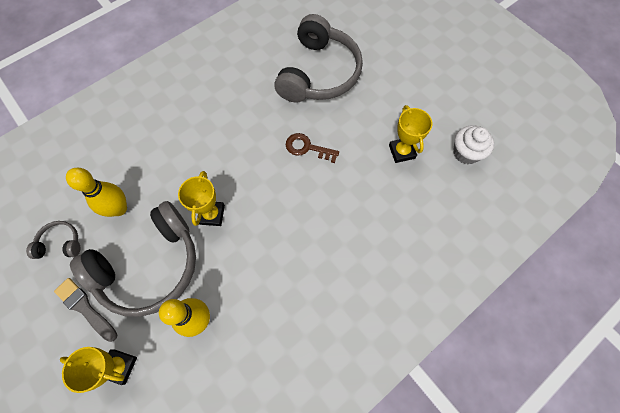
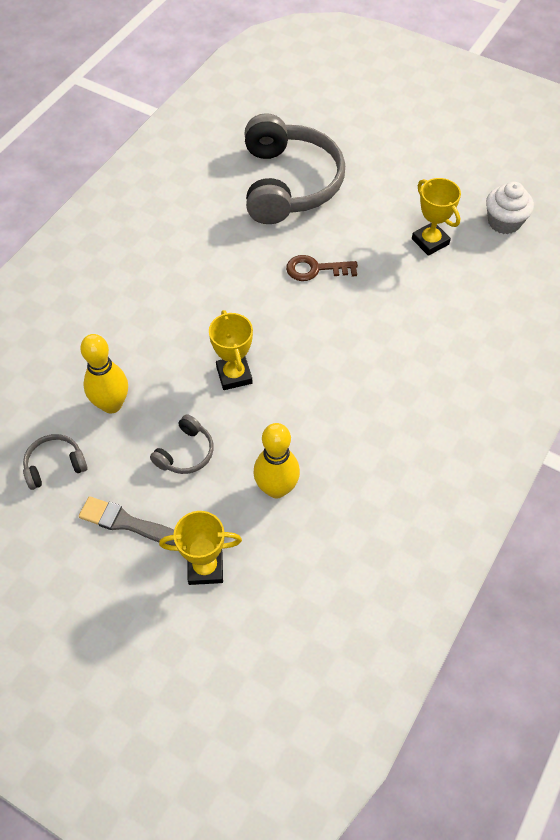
camera: 20 degrees left, 10 degrees down
(150, 265) = (185, 452): grey headphones -> grey headphones, size x0.42

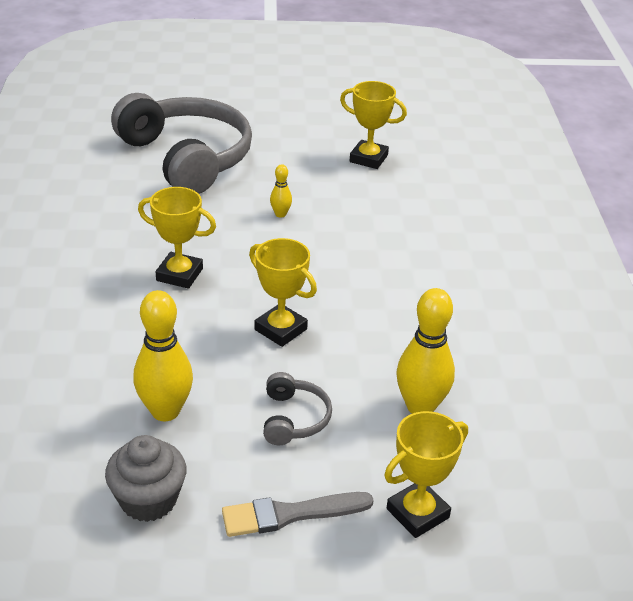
camera: 35 degrees left, 20 degrees down
(55, 465) = (148, 500): grey headphones -> grey cupcake
(202, 294) = (179, 275): none -> yellow trophy
(316, 269) = (280, 214): brown key -> yellow bowling pin
(504, 222) = (419, 125): white cupcake -> none

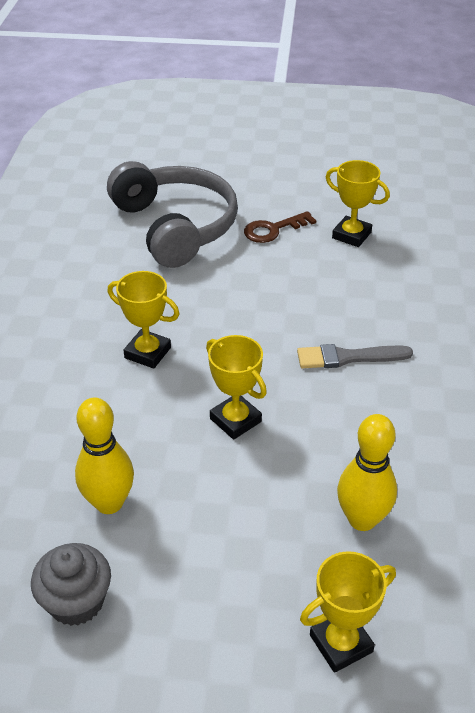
camera: 10 degrees right, 5 degrees up
(280, 214) = (255, 292): yellow bowling pin -> none
(289, 156) = (273, 229): none -> brown key
(290, 514) = (211, 631): grey brush -> grey brush (348, 357)
(293, 418) = (232, 522): grey headphones -> none

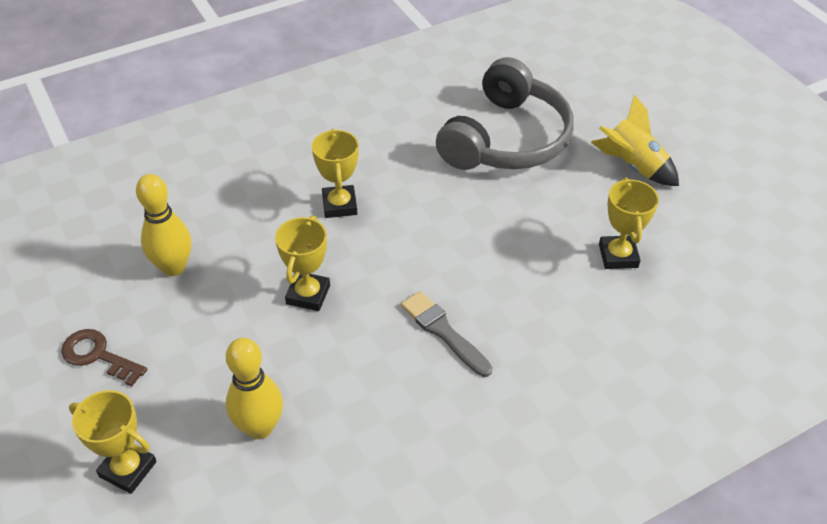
camera: 55 degrees right, 5 degrees up
(76, 601) = (79, 298): grey cupcake -> none
(271, 185) = (632, 166): none -> yellow rocket
(273, 229) = (568, 200): brown key -> brown key (98, 355)

